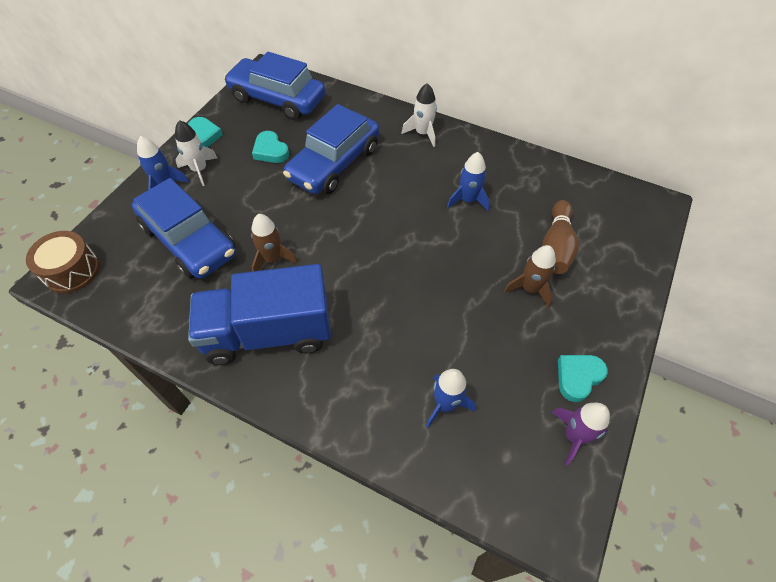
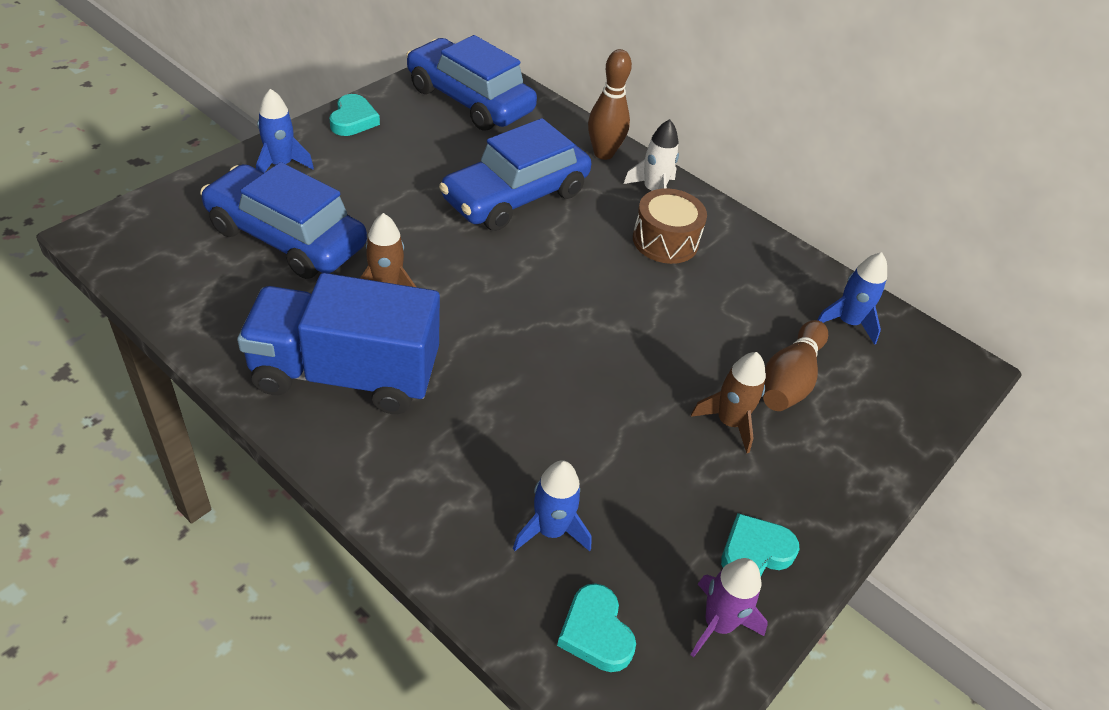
camera: 10 degrees right, 10 degrees down
(72, 271) = (123, 232): brown drum -> brown drum (665, 240)
(189, 240) = (286, 237): blue car -> blue car turned 150 degrees clockwise
(199, 170) = (332, 158): white rocket -> none
(270, 151) = (435, 159): turquoise heart -> turquoise heart (595, 632)
(380, 115) = (603, 153): none -> brown bowling pin
(468, 200) = (684, 289): blue rocket -> blue rocket (848, 322)

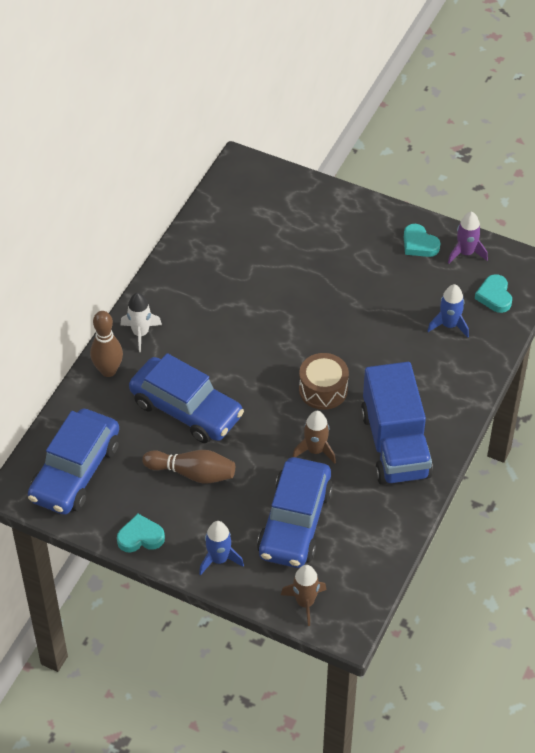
camera: 100 degrees left, 5 degrees up
(595, 632) = (494, 296): turquoise heart -> turquoise heart turned 120 degrees clockwise
(665, 240) = (194, 317): brown drum -> brown drum (323, 390)
(729, 422) = (339, 264): brown rocket -> brown rocket (305, 603)
(789, 380) = (292, 241): brown bowling pin -> brown bowling pin (193, 473)
(848, 322) = (228, 218): blue rocket -> none

